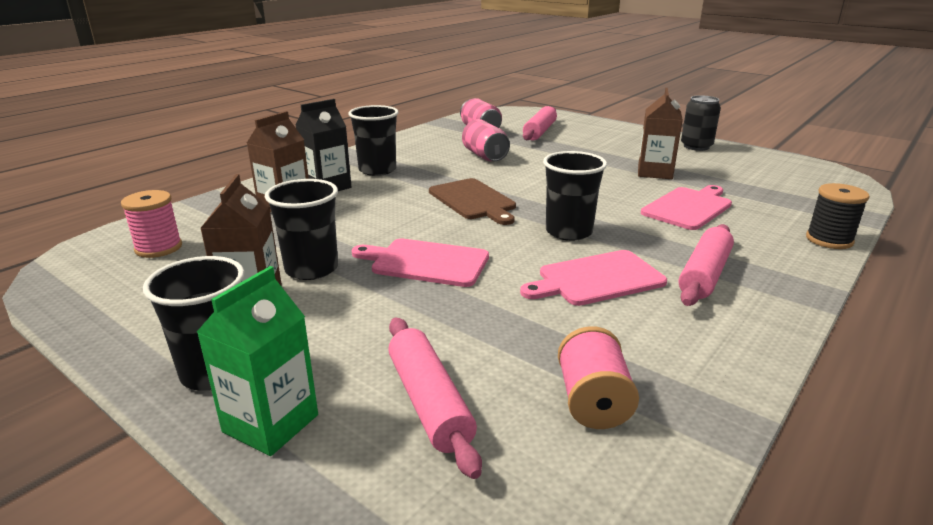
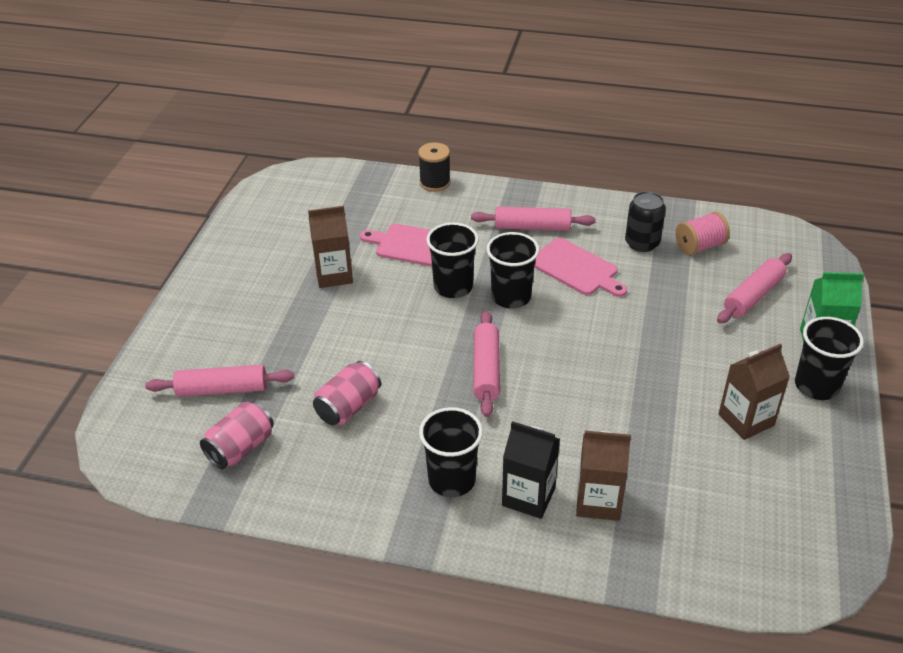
camera: 115 degrees left, 15 degrees up
(158, 248) = (744, 535): pink spool -> none
(311, 269) = (684, 410): black cup -> black cup (453, 287)
(425, 262) = (622, 354): pink cutting board -> none
(473, 201) = (486, 370): brown cutting board -> pink rolling pin
(696, 146) = (230, 260): black can -> black can (642, 243)

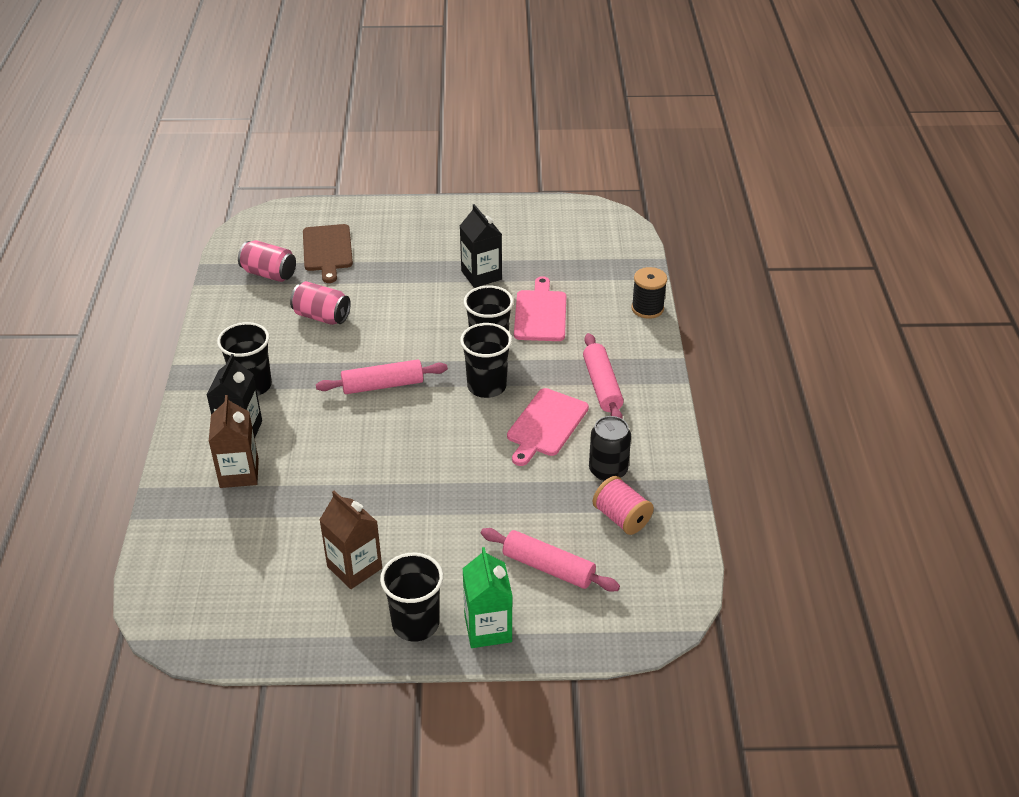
camera: 75 degrees right, 0 degrees up
(222, 389) = (327, 250): pink rolling pin -> brown cutting board
(334, 275) = (481, 275): brown carton -> black carton

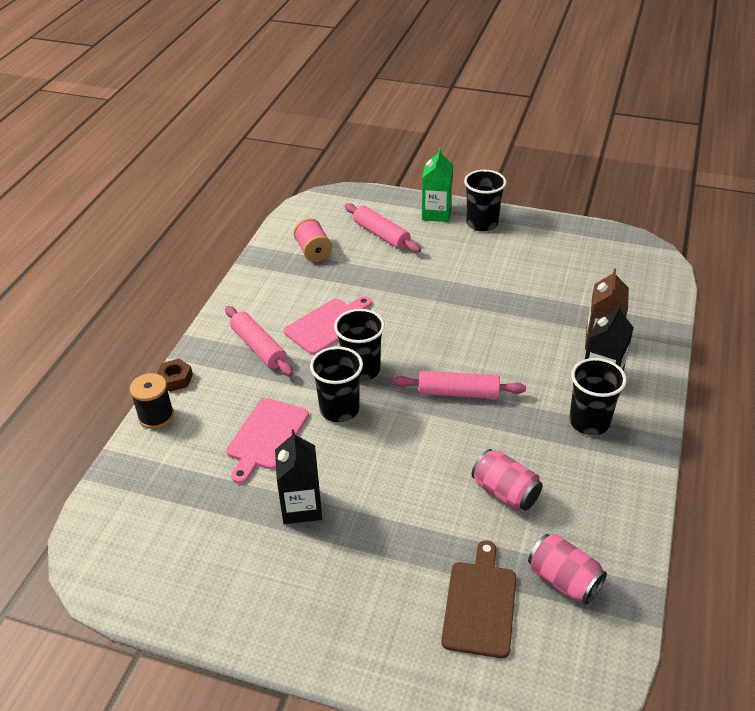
camera: 160 degrees left, 0 degrees up
(354, 567) = (516, 259): brown carton -> none
(602, 385) = (259, 347): pink rolling pin -> pink rolling pin turned 45 degrees counterclockwise
(608, 470) = (301, 282): black can -> none
(658, 340) = (175, 379): none -> brown nut

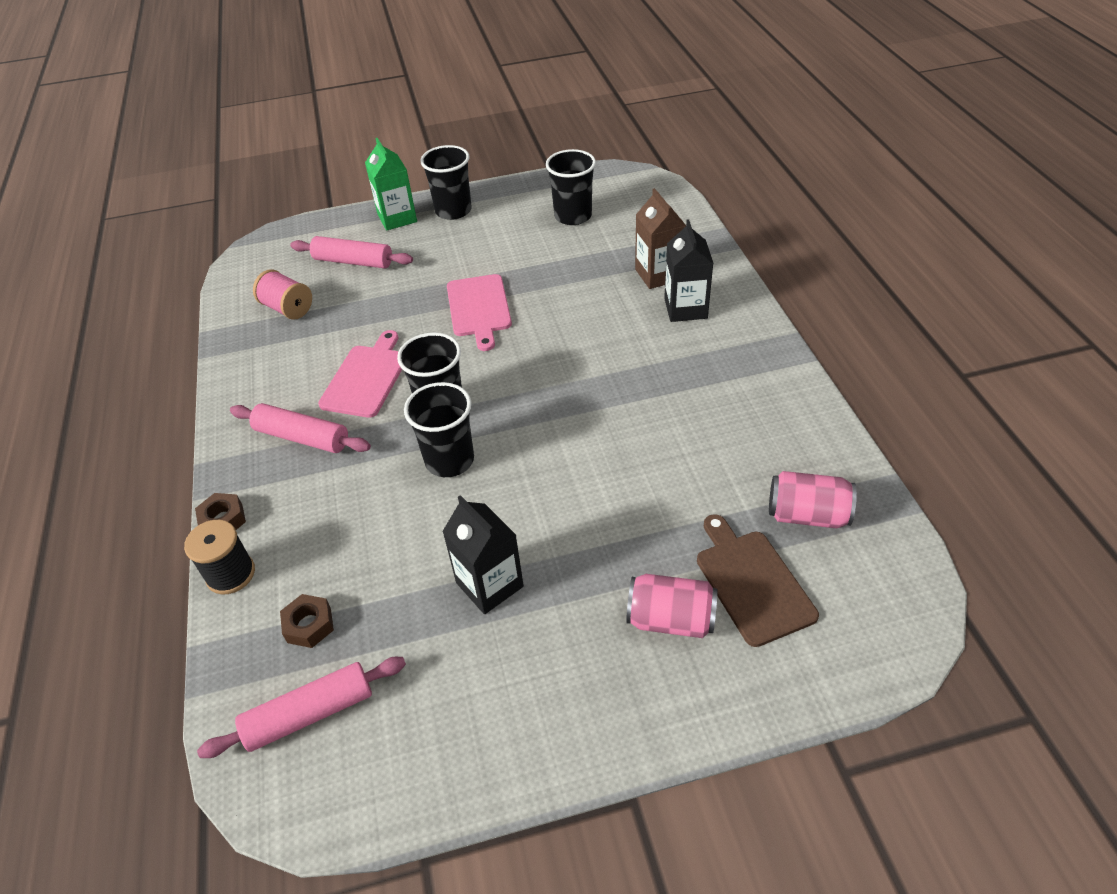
camera: 30 degrees left, 5 degrees up
(177, 472) = (309, 625): none -> brown nut
(266, 437) = (388, 530): pink cutting board -> pink cutting board (479, 308)
(458, 393) = (562, 385): pink rolling pin -> pink rolling pin (310, 714)
(505, 492) = (686, 459): pink can -> pink can (670, 619)
(589, 422) = (708, 354): black cup -> black cup (573, 216)

